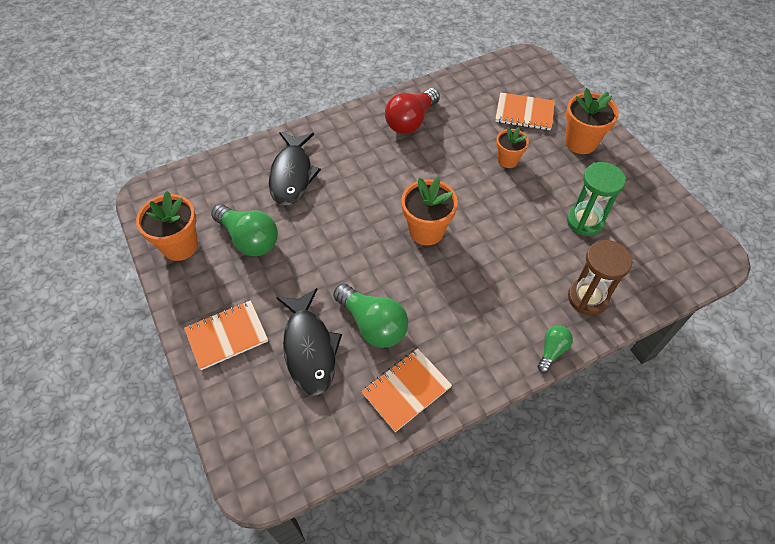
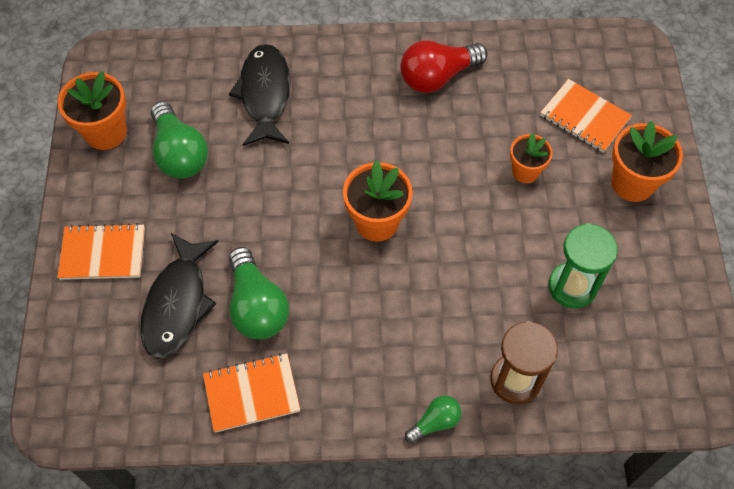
camera: 25 degrees right, 5 degrees up
(292, 175) = (265, 94): black fish -> black fish turned 150 degrees clockwise

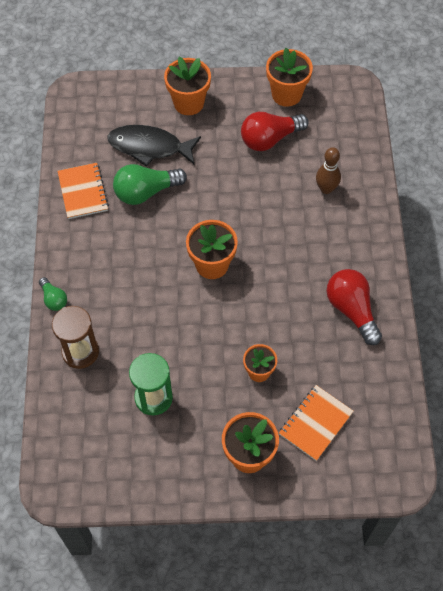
camera: 90 degrees right, 0 degrees up
(103, 253) = (188, 103): orange notebook -> orange flower pot
(179, 153) = (270, 139): green light bulb -> red light bulb
(265, 94) = (326, 189): black fish -> brown bowling pin

